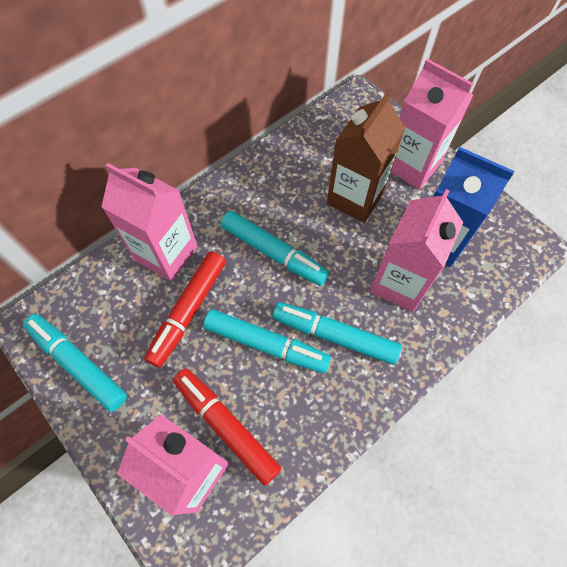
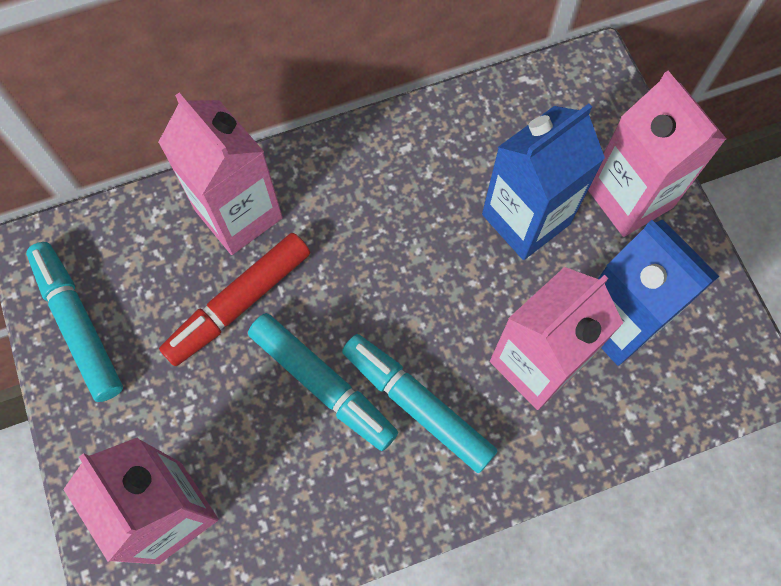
camera: 20 degrees right, 5 degrees up
(226, 426) = (232, 471): red marker -> none
(274, 253) = (381, 261): turquoise marker -> none
(355, 198) = (526, 219): brown carton -> blue carton

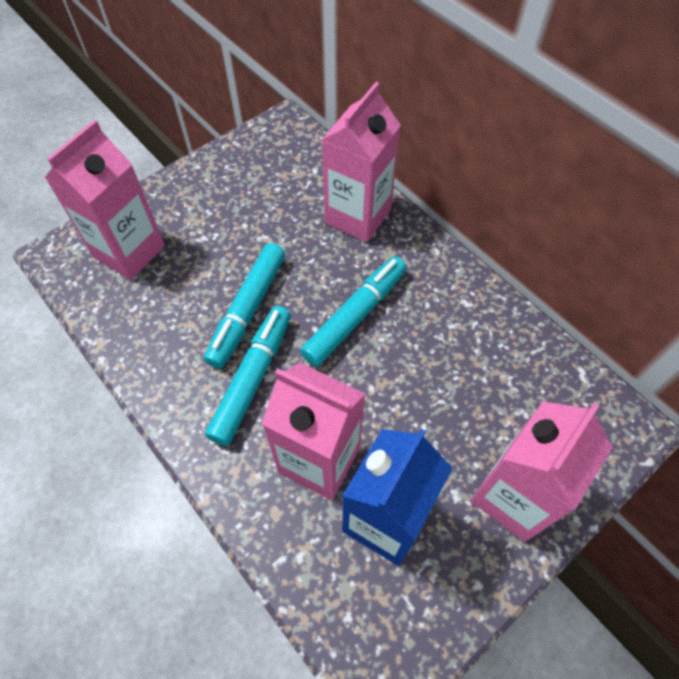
camera: 70 degrees right, 10 degrees down
(78, 324) = (242, 161): turquoise marker -> turquoise marker (355, 316)
(239, 303) = (290, 239): red marker -> none
(526, 219) = (447, 411): blue carton -> none

